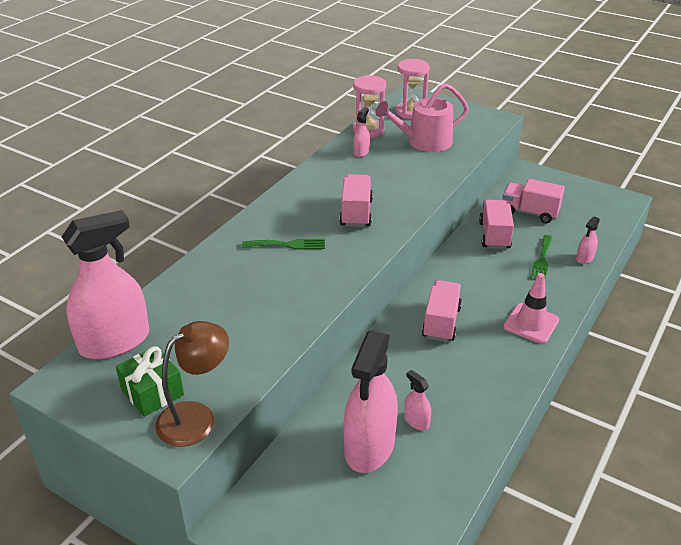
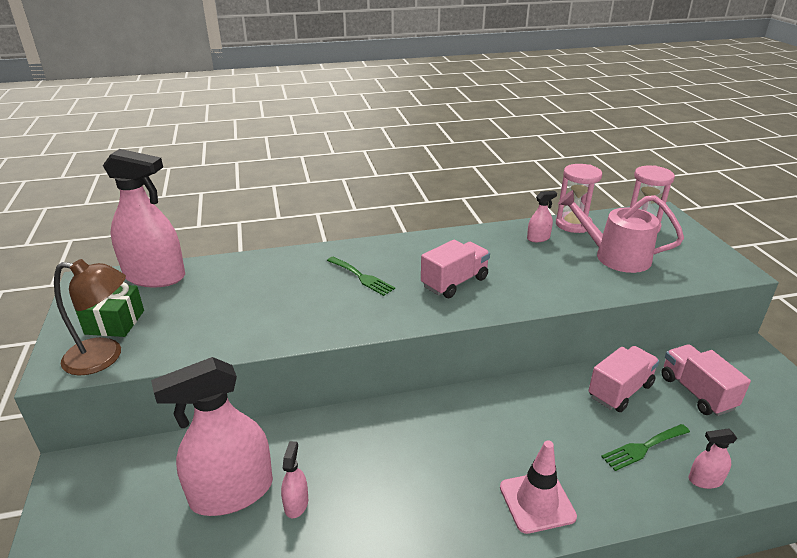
camera: 45 degrees right, 5 degrees down
(441, 322) = (446, 435): pink truck -> none

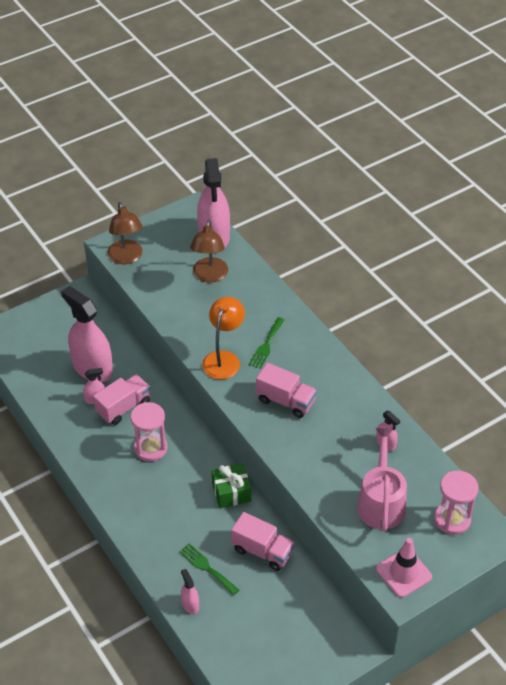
camera: 70 degrees right, 15 degrees up
(115, 322) = (158, 244): green gift -> green gift (231, 492)
(216, 293) = (209, 276): none -> brown lamp
(362, 312) = (223, 359): none -> orange lamp
(537, 502) = (138, 513): pink traffic cone -> pink traffic cone (403, 573)
(573, 224) = (427, 466): pink hourglass -> pink hourglass (151, 448)
(696, 392) = (282, 602): pink truck -> pink truck (123, 407)

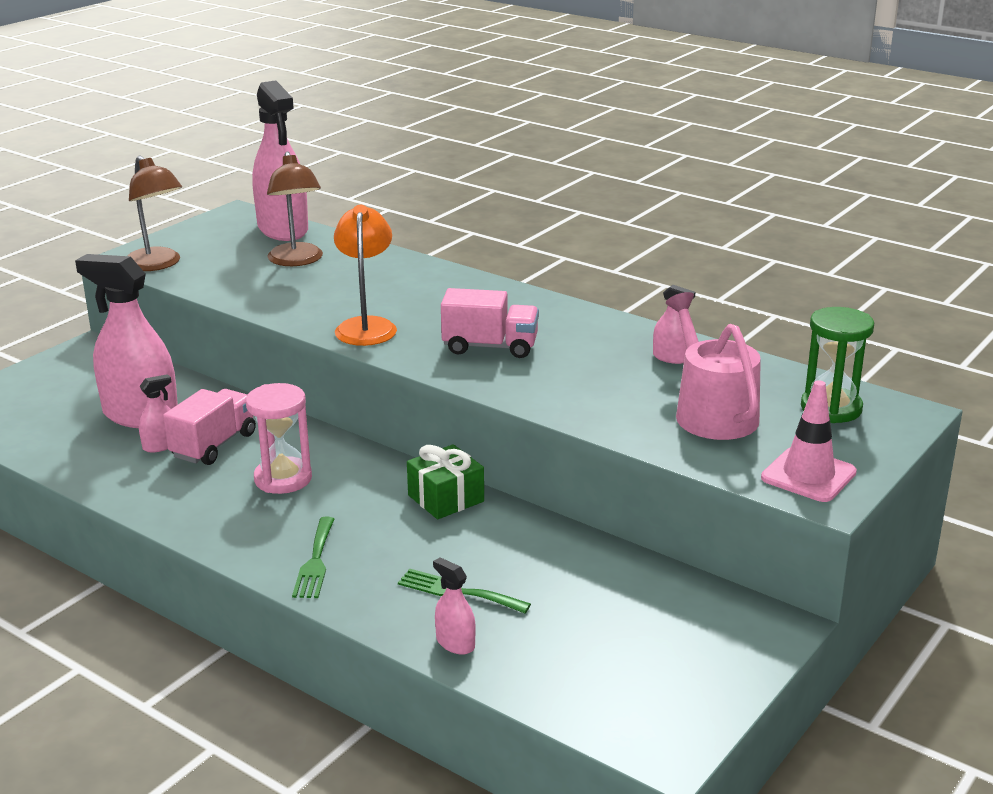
camera: 20 degrees left, 20 degrees down
(262, 551) = (540, 551): pink truck -> none
(266, 345) = (424, 304): green fork -> green fork (315, 562)
(452, 519) = (831, 408): pink hourglass -> green hourglass

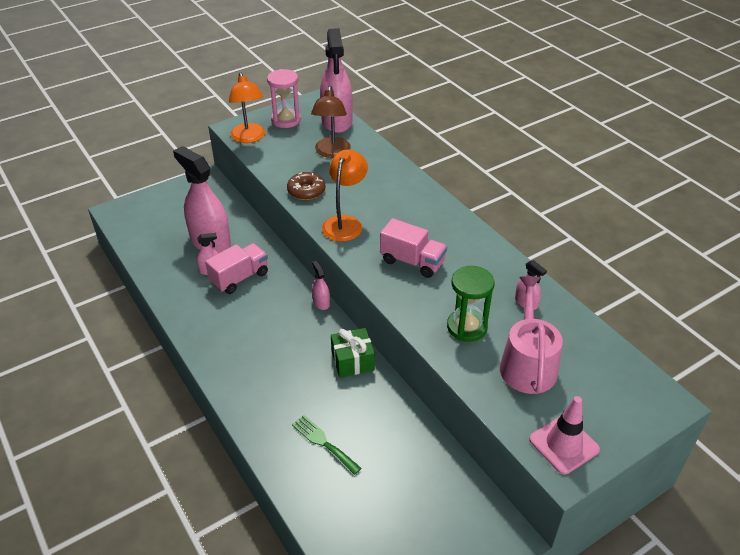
camera: 20 degrees right, 15 degrees up
(157, 264) = (249, 138): brown lamp -> orange lamp
(283, 479) = (266, 317): pink hourglass -> pink hourglass (286, 120)
(285, 304) = (306, 191): none -> brown donut
(315, 562) = (253, 391): green fork -> none
(455, 643) = (302, 485): pink spray bottle -> pink spray bottle (321, 302)
(831, 408) = (613, 383): green hourglass -> green hourglass (467, 327)

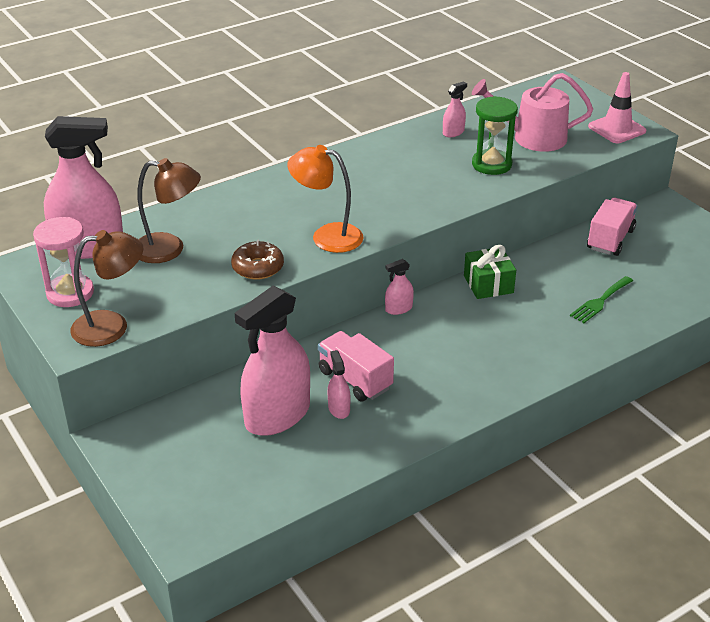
camera: 90 degrees left, 5 degrees down
(249, 138) = (112, 326): orange lamp -> brown lamp
(412, 261) = (396, 192): pink truck -> pink truck (610, 239)

